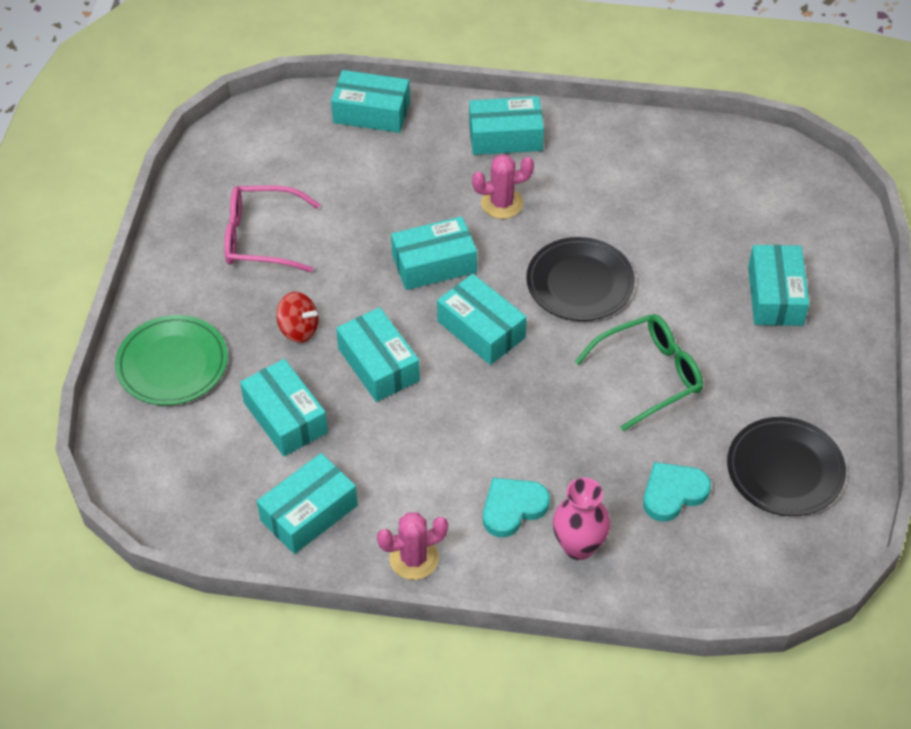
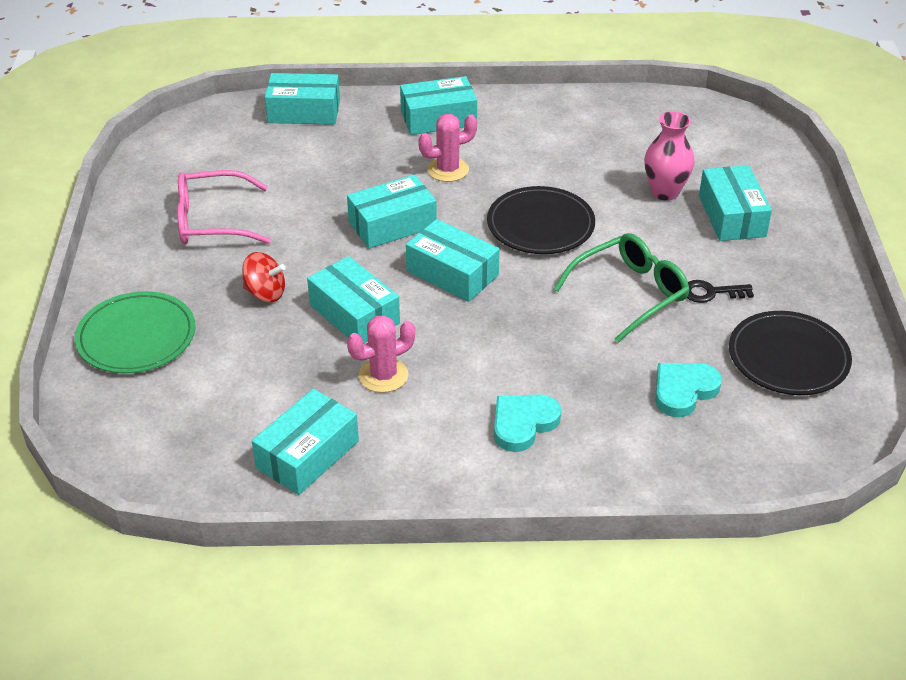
camera: 10 degrees left, 10 degrees down
(285, 417) = (265, 371): turquoise box -> none
(414, 559) = (429, 483): pink cactus -> pink cactus (383, 375)
(579, 546) = (601, 450): pink vase -> pink vase (665, 192)
(730, 385) = (711, 292): none -> black key

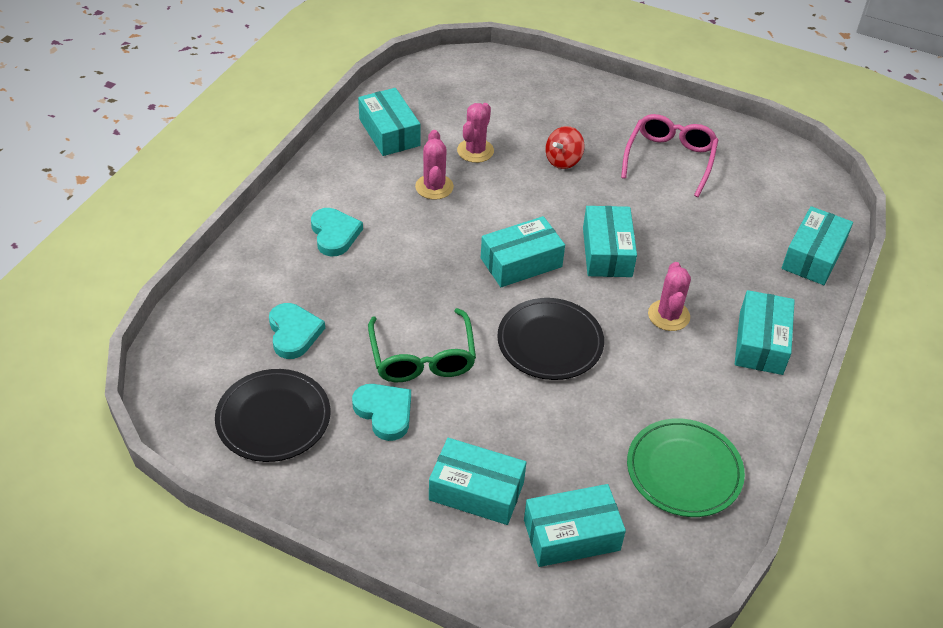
camera: 115 degrees right, 5 degrees up
(136, 337) = (555, 94): green plate -> green plate (684, 470)
(294, 366) = (475, 151): none -> pink cactus
(354, 314) = (509, 195): turquoise box -> turquoise box (571, 535)
(665, 192) = (545, 458): pink vase -> none
(711, 292) = (384, 412): black key -> turquoise heart

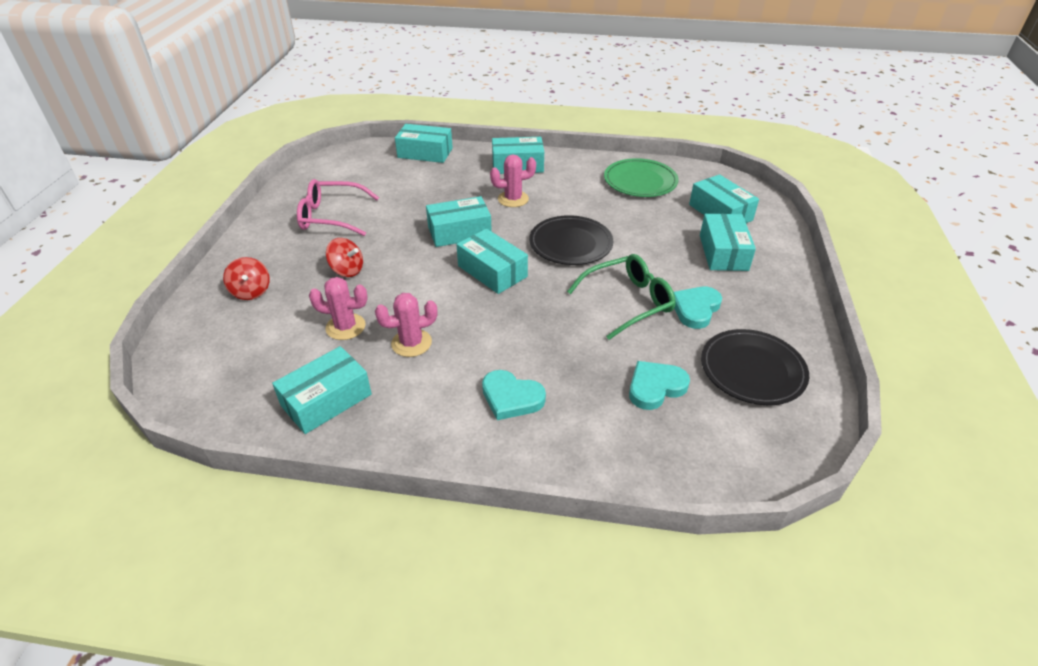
camera: 105 degrees left, 5 degrees down
(334, 234) = (511, 398): turquoise heart -> turquoise heart turned 120 degrees counterclockwise
(552, 101) = (251, 291): none -> red spinning top

